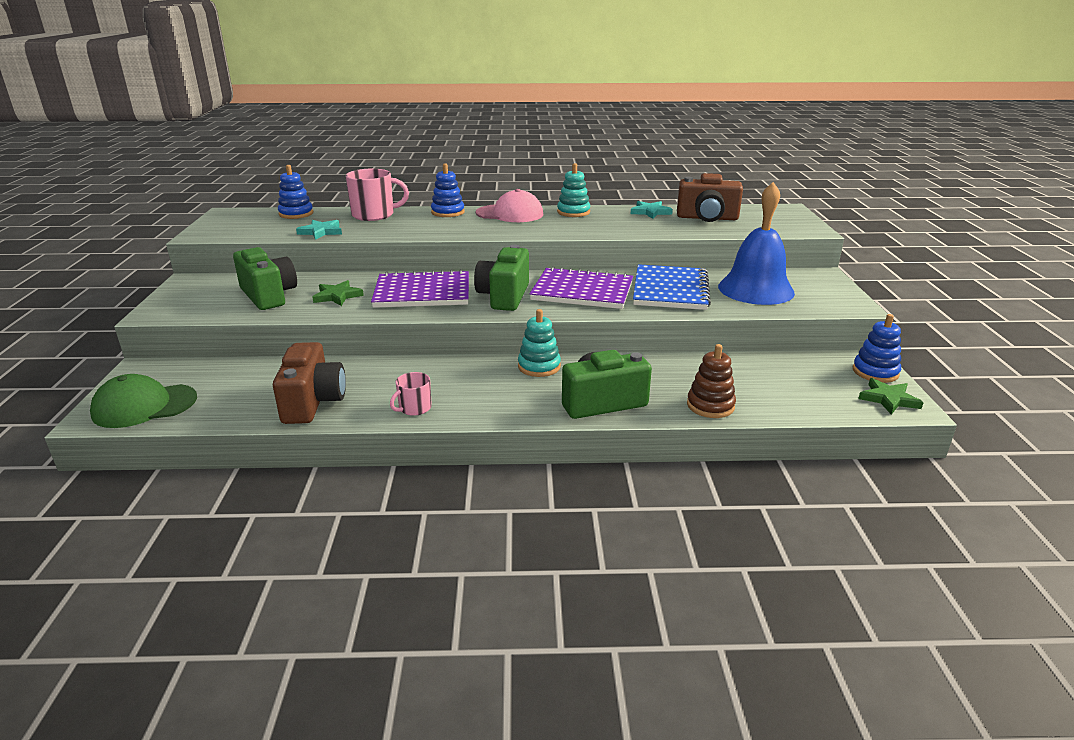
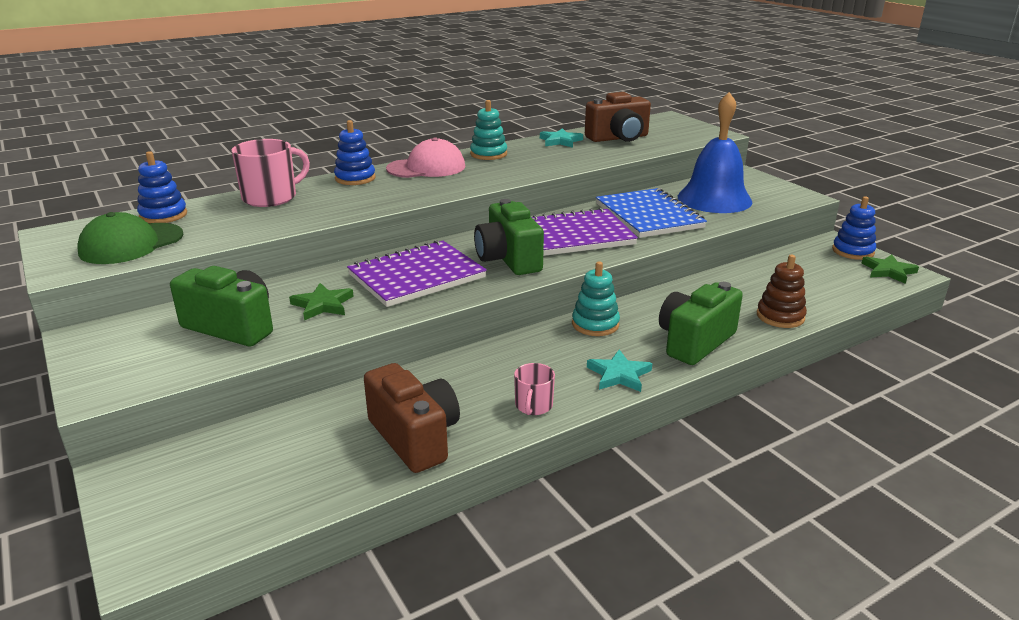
camera: 30 degrees left, 0 degrees up
(144, 406) = (200, 518): green cap -> green cap (131, 244)
(321, 232) = (236, 231): turquoise star -> turquoise star (619, 374)

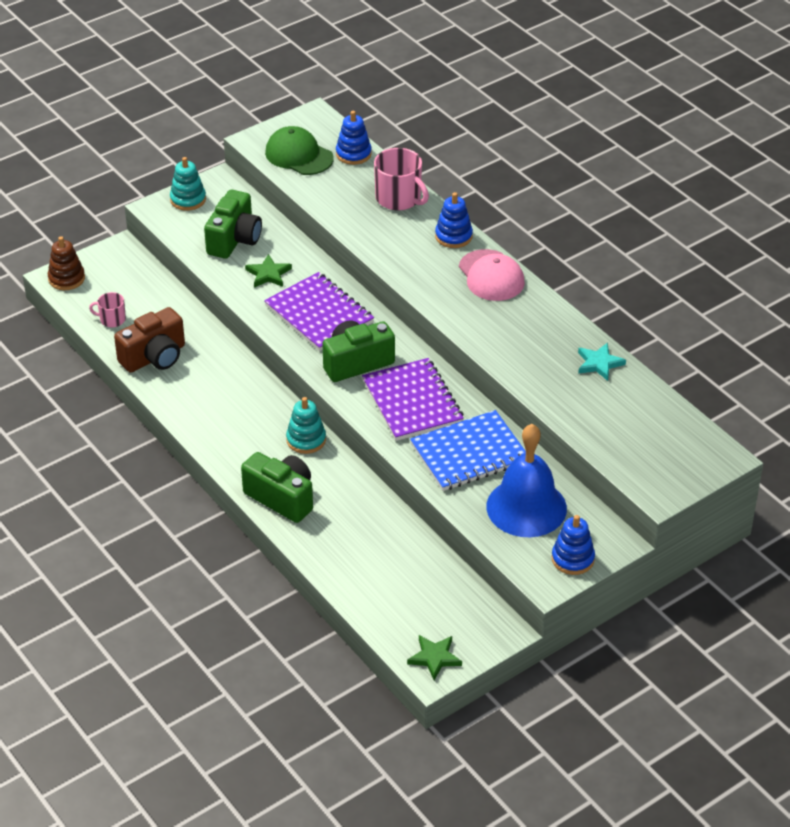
camera: 85 degrees right, 15 degrees up
(488, 154) = (541, 313): turquoise stacking toy -> turquoise stacking toy (188, 199)
(533, 406) = (190, 409): pink mug -> pink mug (112, 319)
(618, 138) = (621, 409): brown camera -> none
(619, 374) = (231, 452): turquoise star -> none
(780, 316) = (329, 557): brown stacking toy -> brown stacking toy (66, 278)
(853, 251) = (481, 640): blue stacking toy -> blue stacking toy (572, 559)

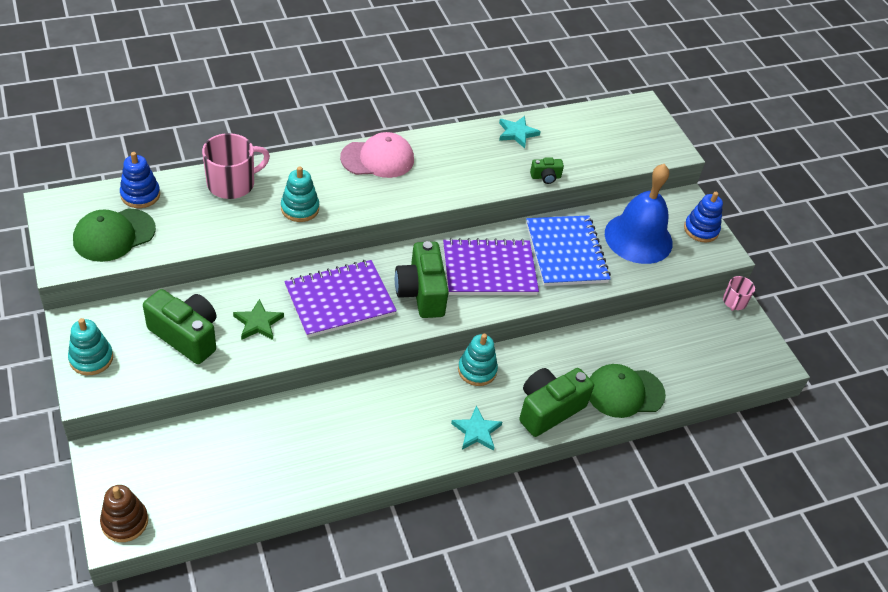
camera: 80 degrees left, 5 degrees up
(112, 319) = (223, 491): pink mug -> pink mug (734, 302)
(154, 357) = (305, 465): brown camera -> none
(234, 453) = (476, 431): none -> turquoise star
(329, 551) = (624, 392): none -> green cap
(392, 245) = (300, 208): none -> turquoise stacking toy
(434, 658) = (760, 356): green star -> none
(453, 236) = (310, 165): blue stacking toy -> none
(542, 396) = (545, 177): none -> green camera

